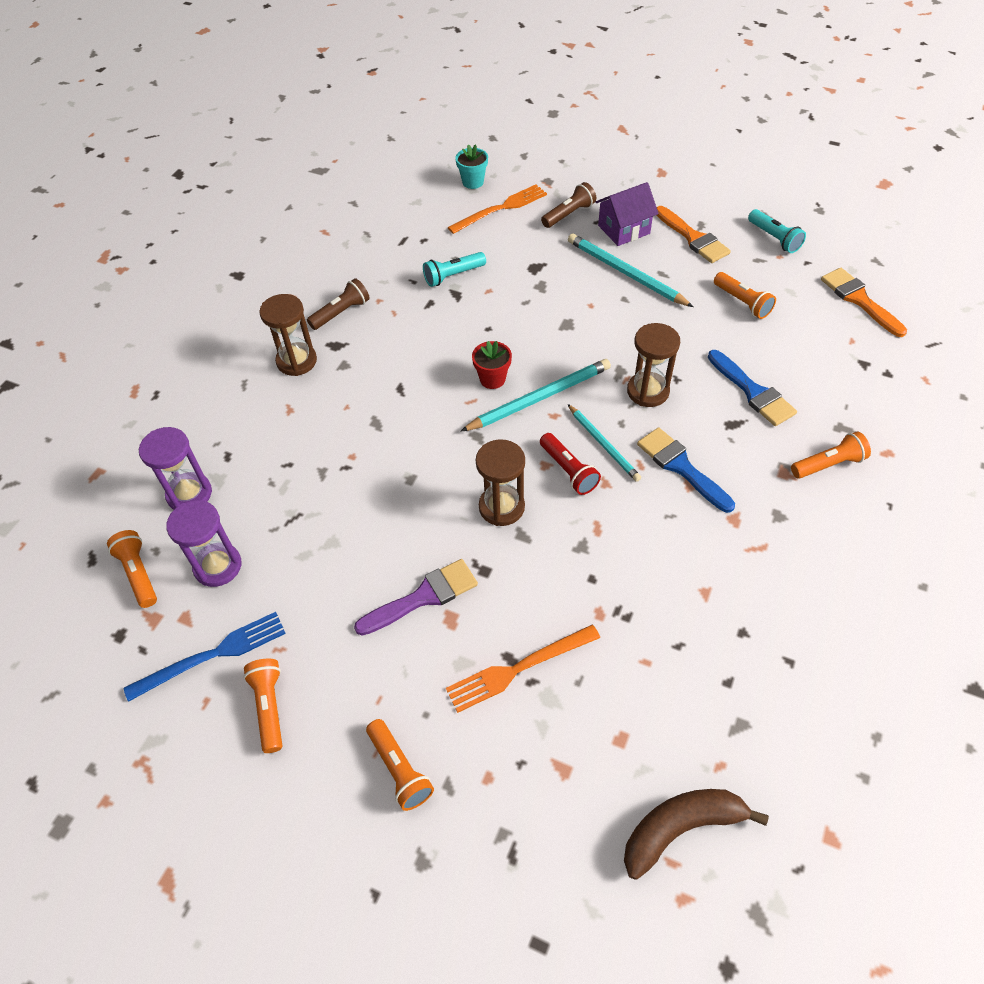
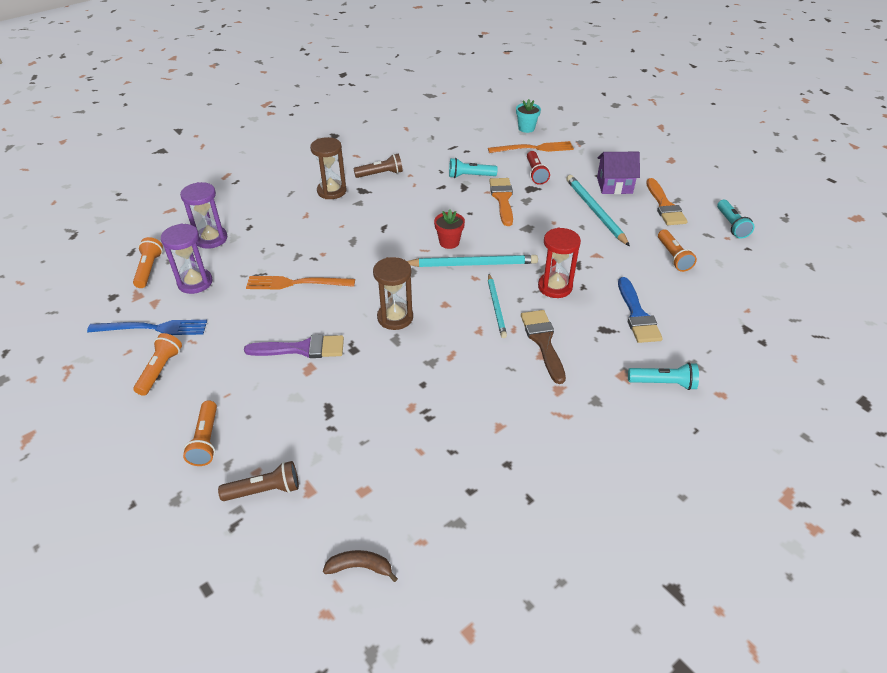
camera: 25 degrees right, 10 degrees down
(518, 668) = (329, 416): orange fork -> orange fork (296, 283)
(568, 470) = (458, 313): red flashlight -> red flashlight (535, 173)
(569, 214) = (580, 165): brown flashlight -> brown flashlight (264, 490)
(648, 391) = (555, 287): brown hourglass -> red hourglass
(680, 828) = (360, 567): brown banana -> brown banana, size x0.58
(681, 467) = (543, 341): blue brush -> brown brush
(828, 464) = (663, 383): orange flashlight -> turquoise flashlight
(859, 300) = (774, 286): orange brush -> orange brush (502, 199)

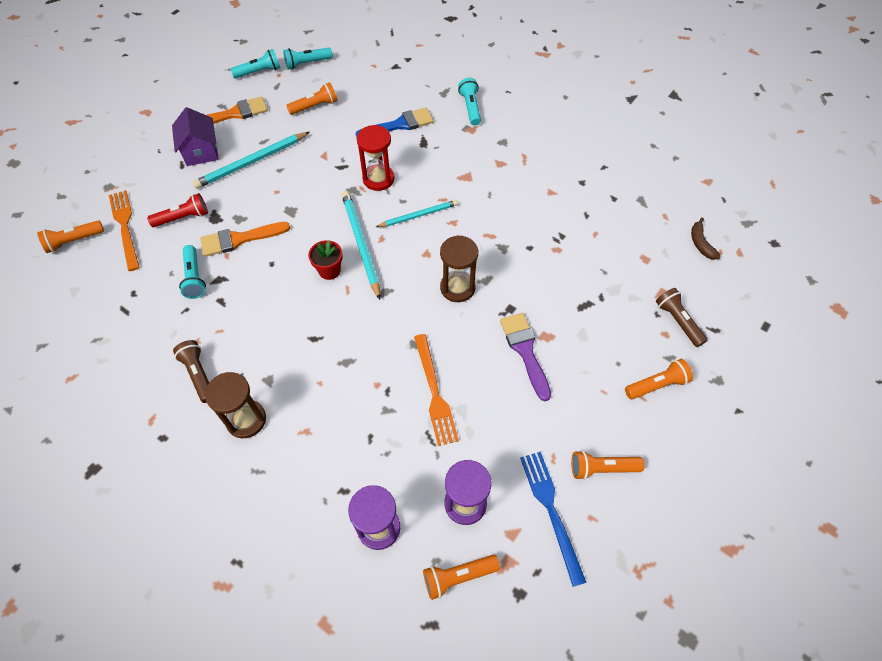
camera: 105 degrees left, 15 degrees up
(526, 128) = (74, 241): turquoise flower pot -> orange flashlight
(543, 341) = (451, 178): brown brush -> none
(748, 259) = (307, 63): none -> turquoise flashlight

